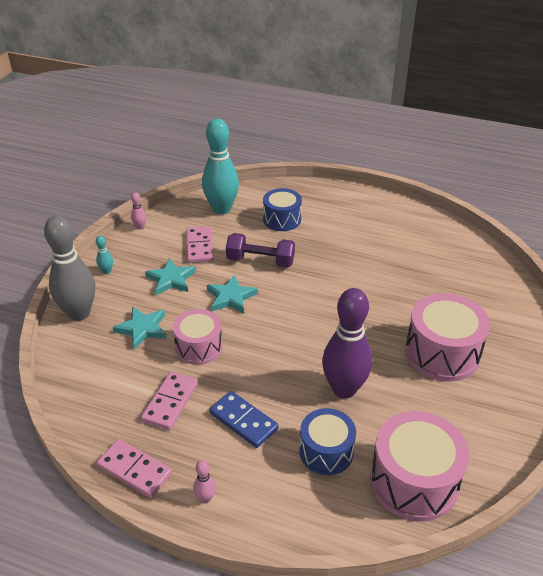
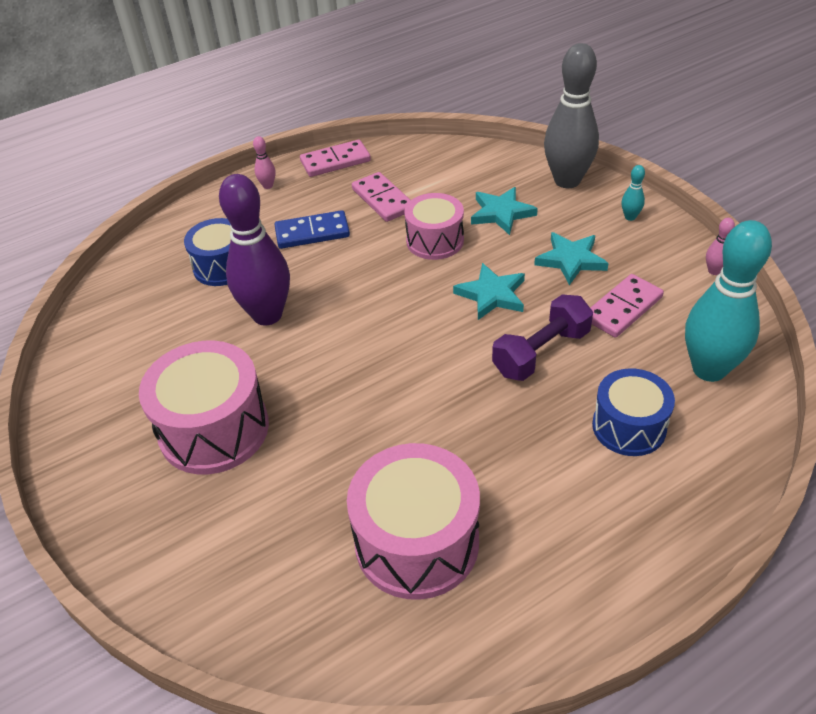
camera: 130 degrees right, 5 degrees up
(199, 247) = (623, 308): pink domino -> pink domino turned 75 degrees counterclockwise
(414, 481) = (129, 303): pink drum -> pink drum (416, 542)

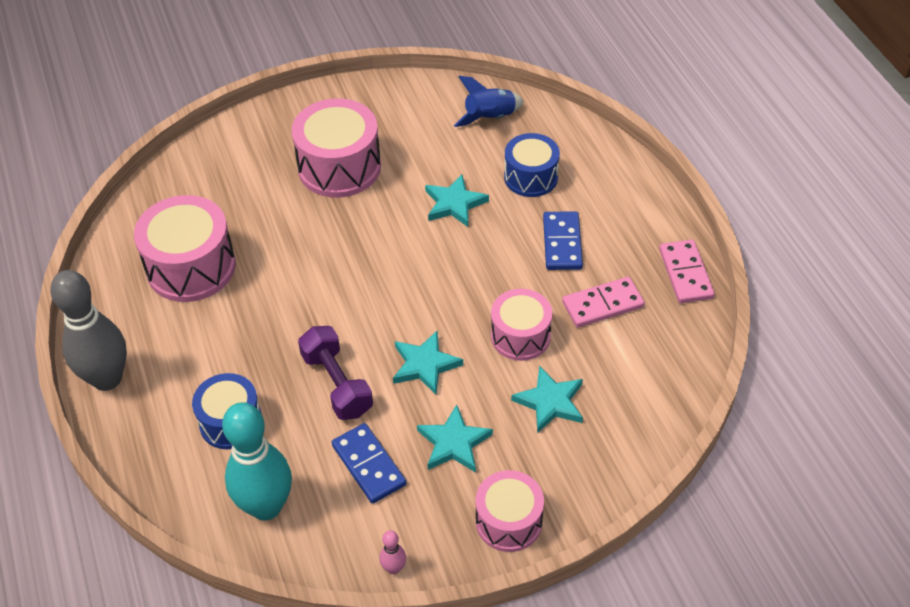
camera: 100 degrees right, 5 degrees up
(126, 311) = (490, 118): none -> blue rocket
(267, 315) = (454, 203): purple bowling pin -> turquoise star
(268, 186) = (652, 215): pink bowling pin -> none
(567, 181) = (595, 480): grey bowling pin -> grey bowling pin (107, 379)
(623, 308) = (369, 465): pink domino -> blue domino
(630, 217) = (508, 521): turquoise bowling pin -> pink drum

